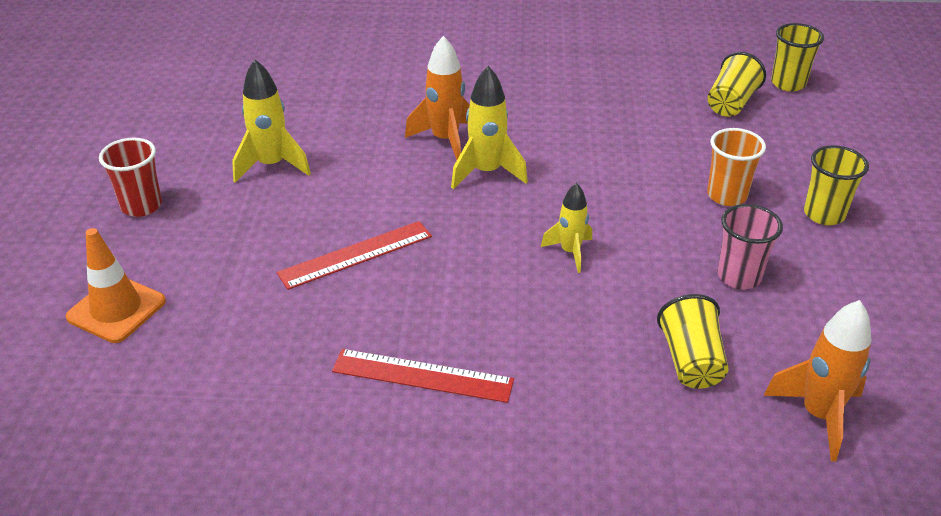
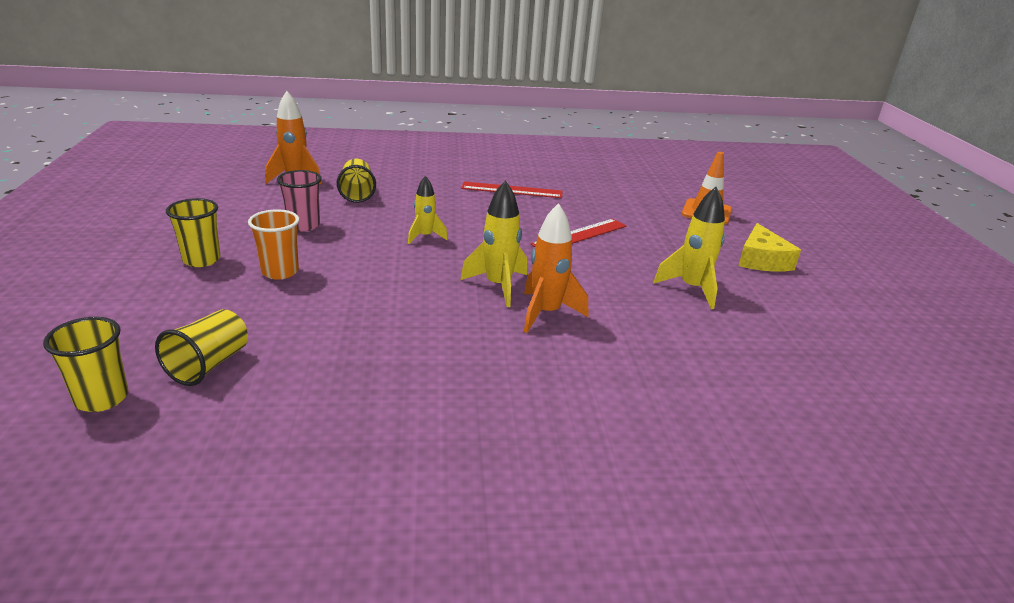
camera: 170 degrees right, 10 degrees down
(141, 206) = (761, 260): red cup -> yellow cheese

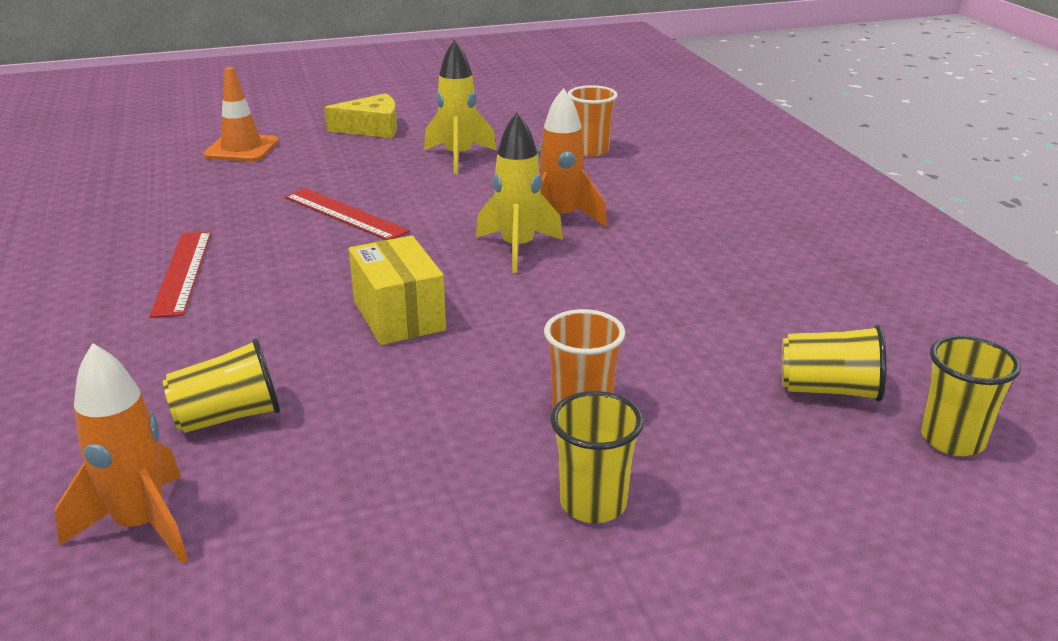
camera: 100 degrees left, 0 degrees up
(303, 225) = (403, 437): pink cup -> none
(425, 237) = (399, 316): yellow rocket -> yellow box
(714, 362) = (590, 150): none -> orange cup

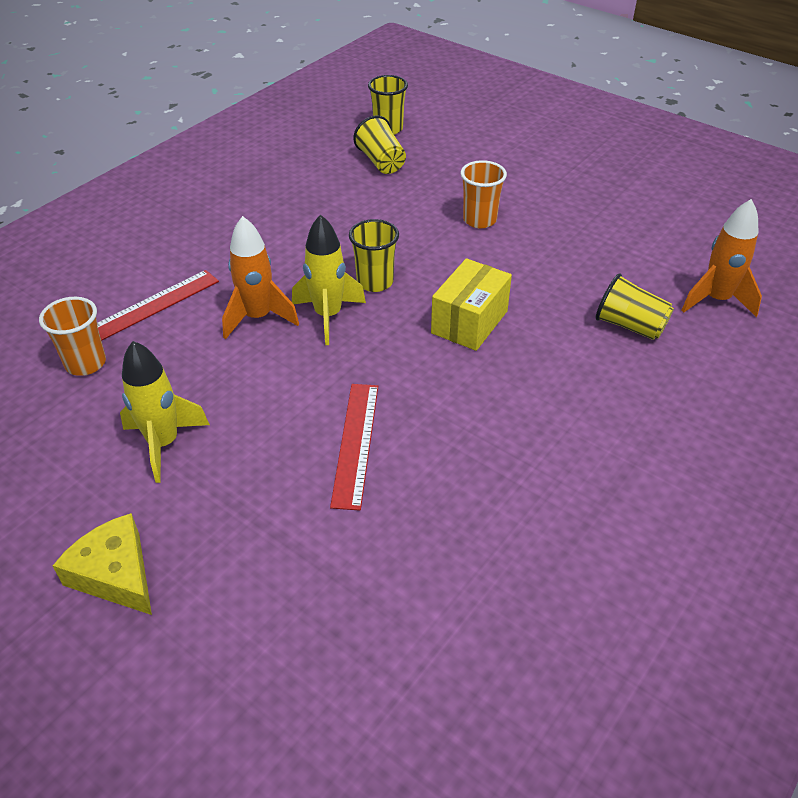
camera: 125 degrees left, 15 degrees up
(183, 272) = (540, 470): red ruler -> red ruler (153, 305)
(241, 149) = (268, 659): orange traffic cone -> none
(593, 503) = (538, 193): yellow cup -> yellow cup (375, 282)

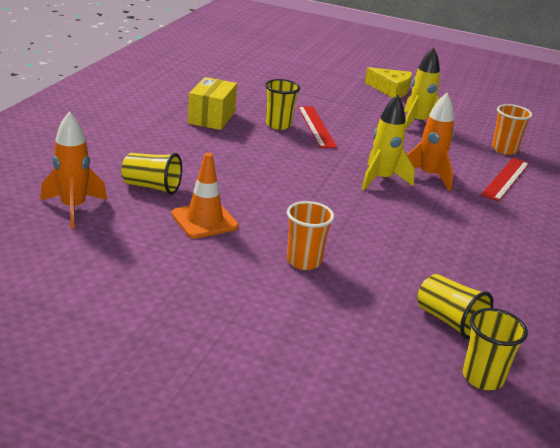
camera: 160 degrees right, 15 degrees down
(375, 282) = (364, 203): yellow cup -> yellow cup (278, 125)
(469, 322) = (277, 182): yellow box -> yellow box (211, 118)
(570, 273) = (204, 220): none -> orange traffic cone

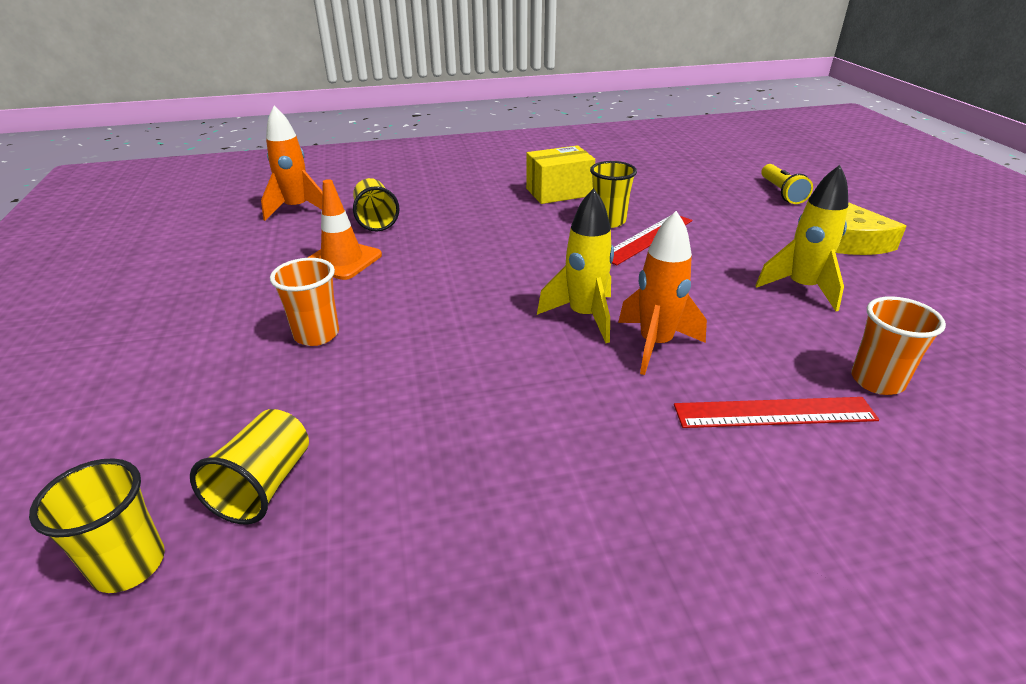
camera: 60 degrees right, 5 degrees up
(313, 73) = (781, 193): none -> yellow flashlight

